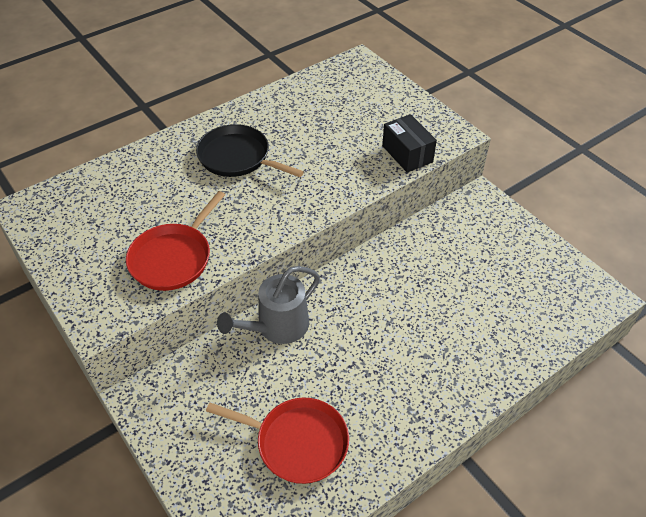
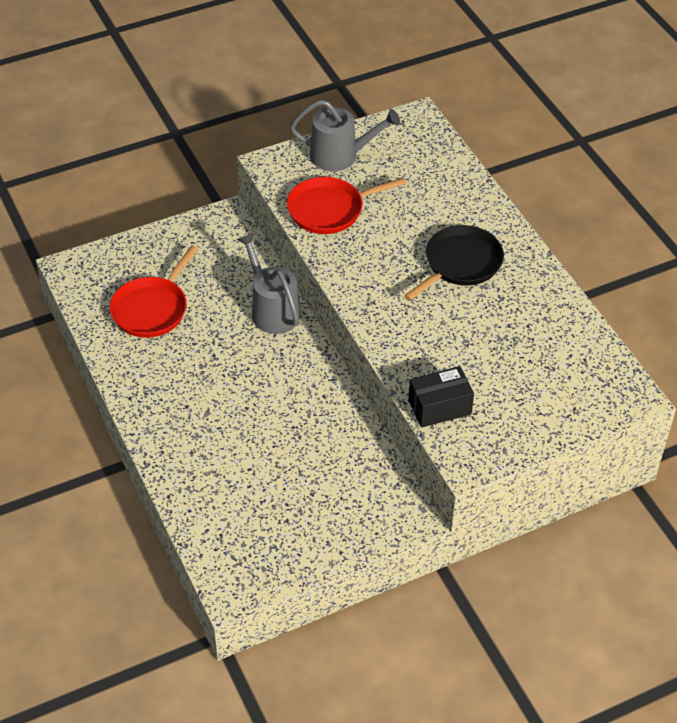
camera: 100 degrees right, 0 degrees up
(85, 262) = (340, 155): none -> grey watering can
(173, 258) = (329, 210): red pan -> red pan turned 60 degrees counterclockwise

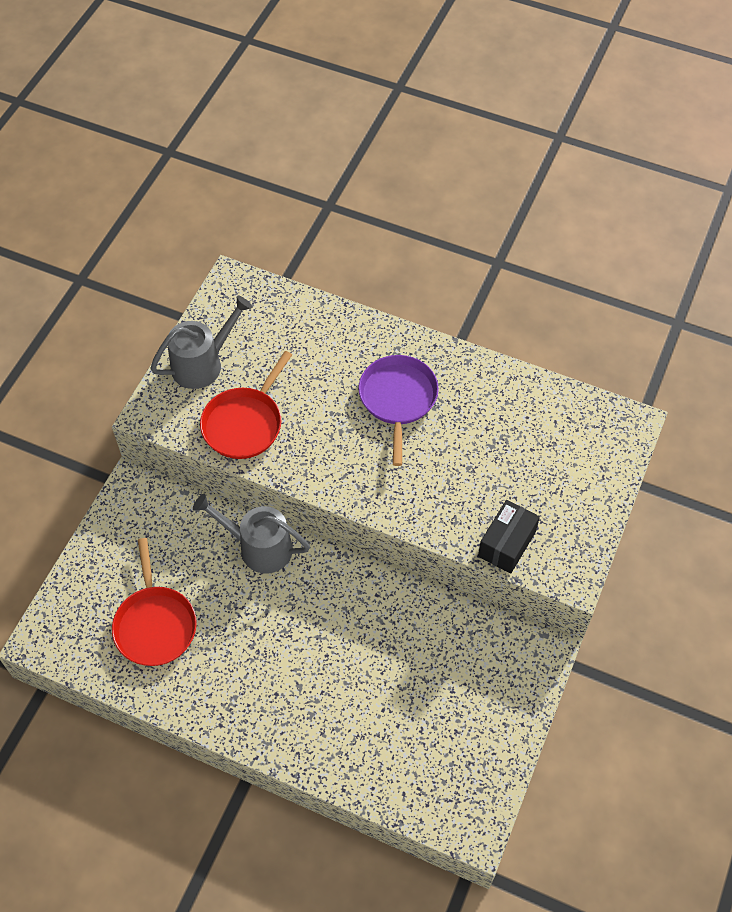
camera: 40 degrees left, 10 degrees up
(460, 263) = (398, 399): black pan -> purple pan

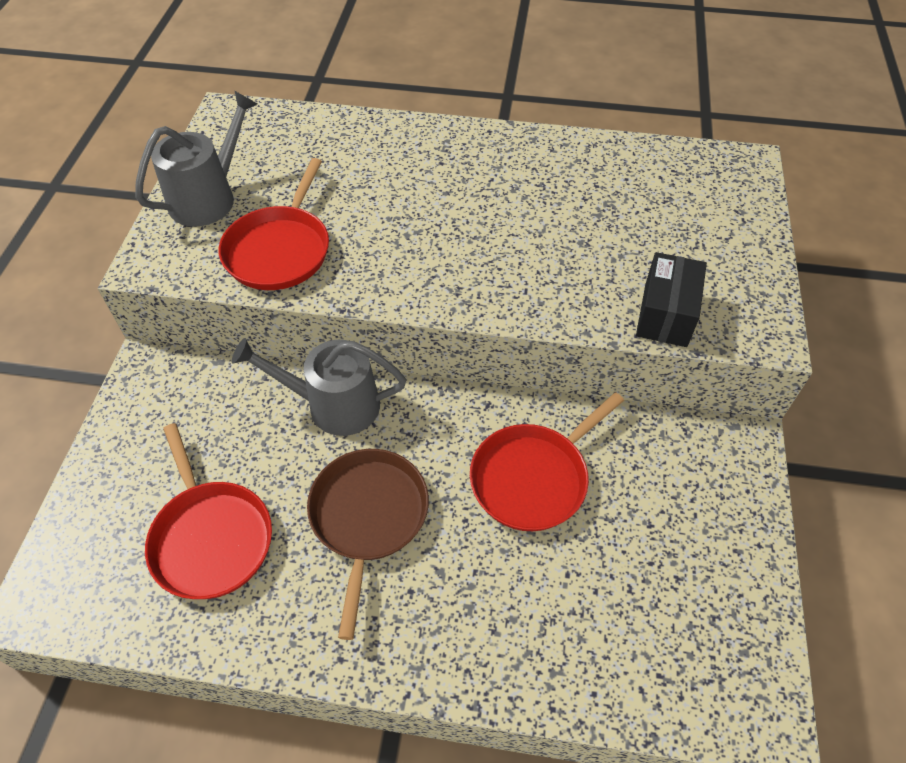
camera: 15 degrees left, 5 degrees down
(262, 636) = (368, 517): none -> brown pan
(383, 637) = (533, 478): none -> red pan
(398, 399) = (466, 189): purple pan -> none

